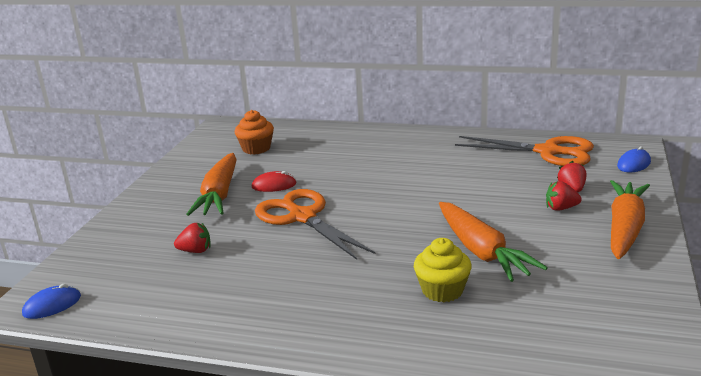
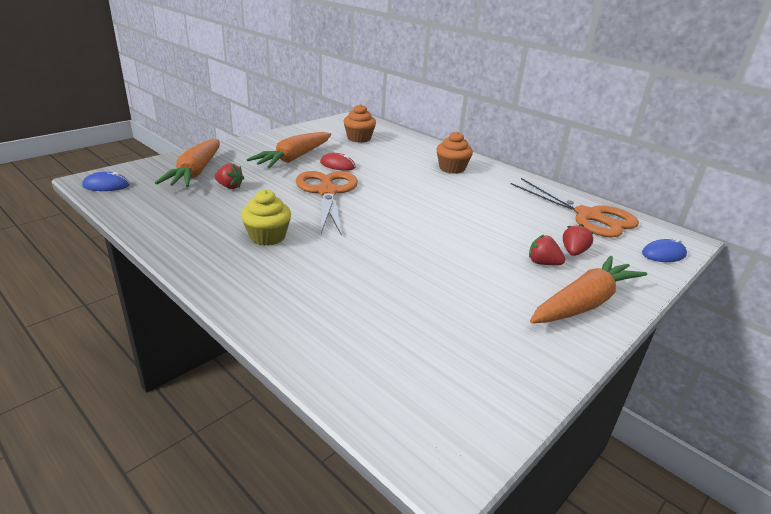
camera: 25 degrees right, 5 degrees up
(385, 148) = (452, 168): none -> orange cupcake
(442, 290) = (356, 283): yellow cupcake -> yellow cupcake (267, 237)
(481, 251) = (427, 268): orange carrot -> orange carrot (196, 172)

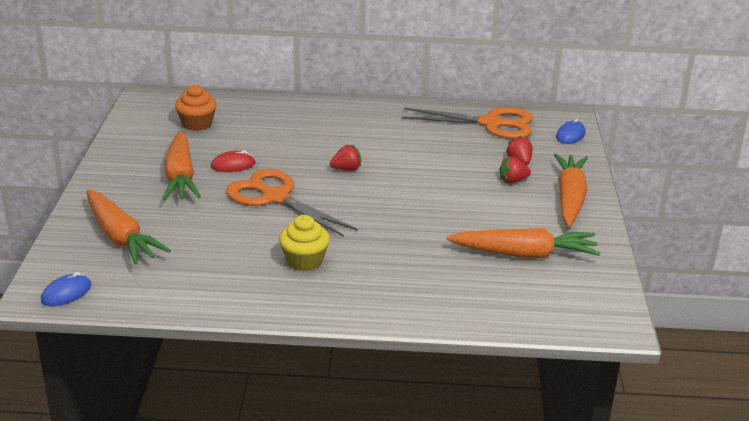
camera: 40 degrees left, 0 degrees up
(229, 187) = (183, 235): red strawberry -> red strawberry (346, 169)
(452, 168) = (333, 122): orange cupcake -> none
(455, 327) = (524, 254): none -> orange carrot

